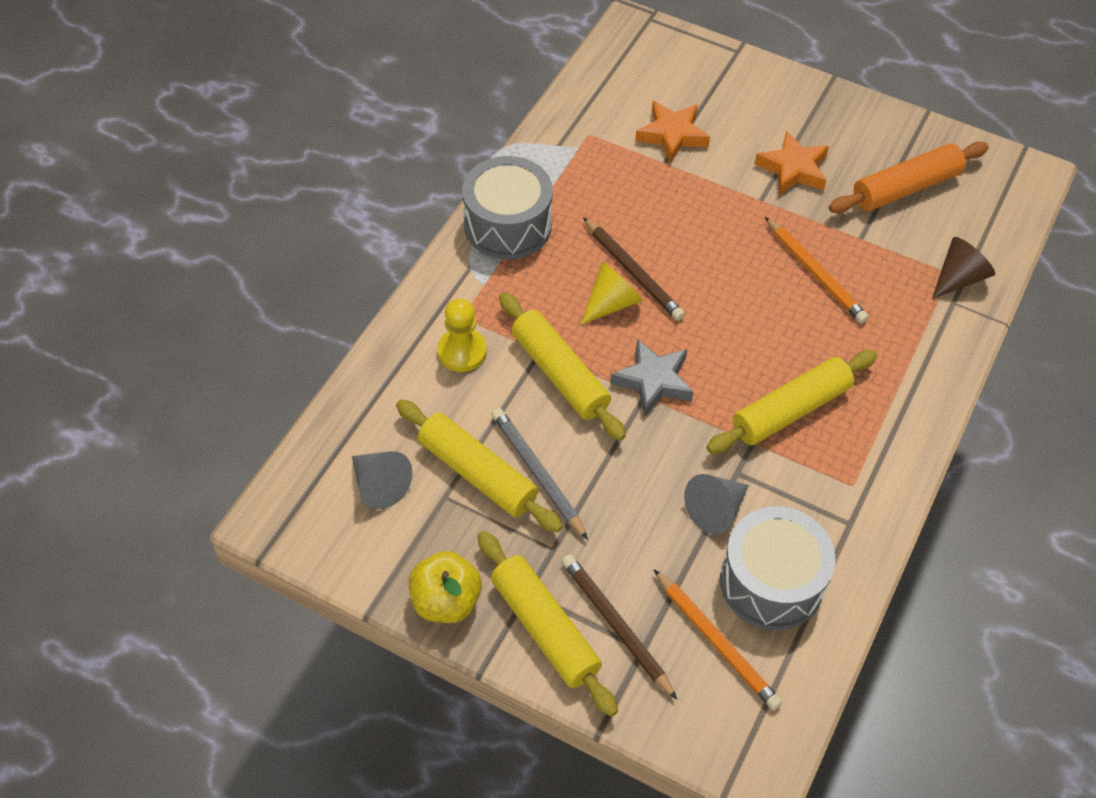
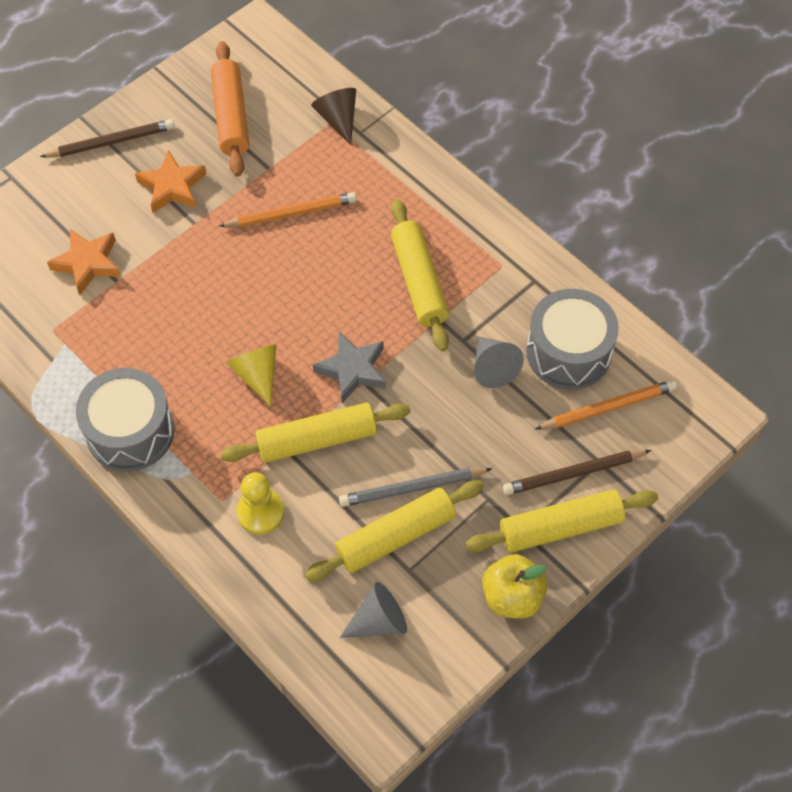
camera: 70 degrees left, 5 degrees up
(633, 272) = (230, 347): brown pencil -> brown pencil (111, 142)

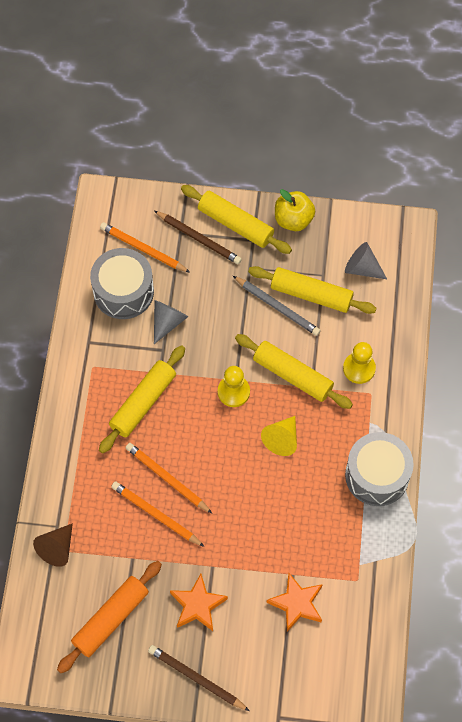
camera: 130 degrees left, 5 degrees up
(318, 247) = (167, 478): none -> orange pencil
(352, 370) = (233, 392): grey star -> yellow pawn

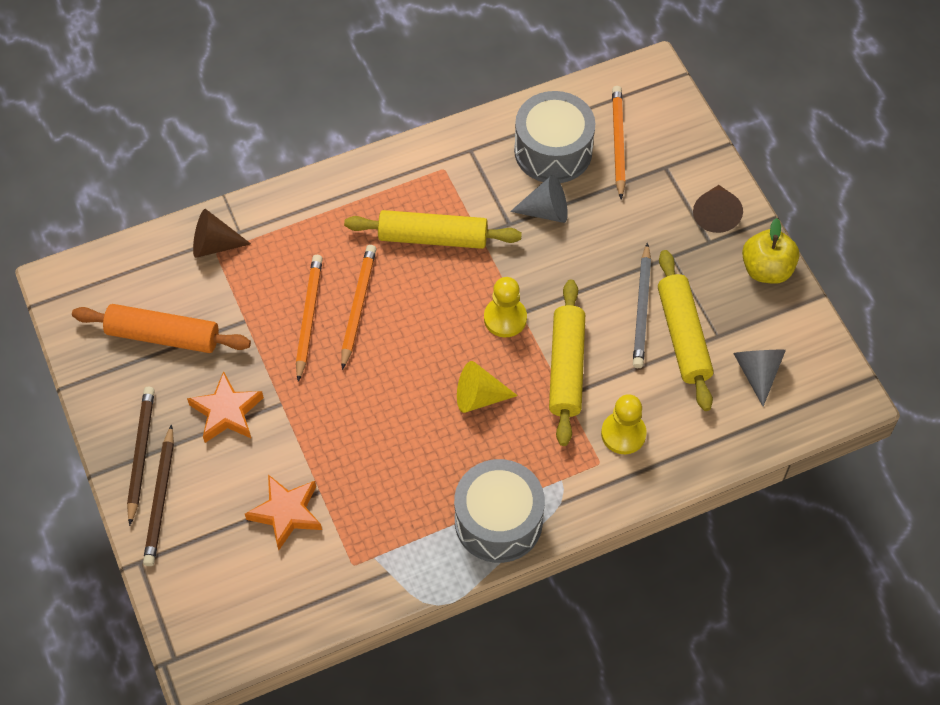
camera: 60 degrees right, 5 degrees down
(199, 239) = (670, 188): brown pencil -> brown pencil (160, 499)
(235, 224) = (715, 214): yellow rolling pin -> brown cone

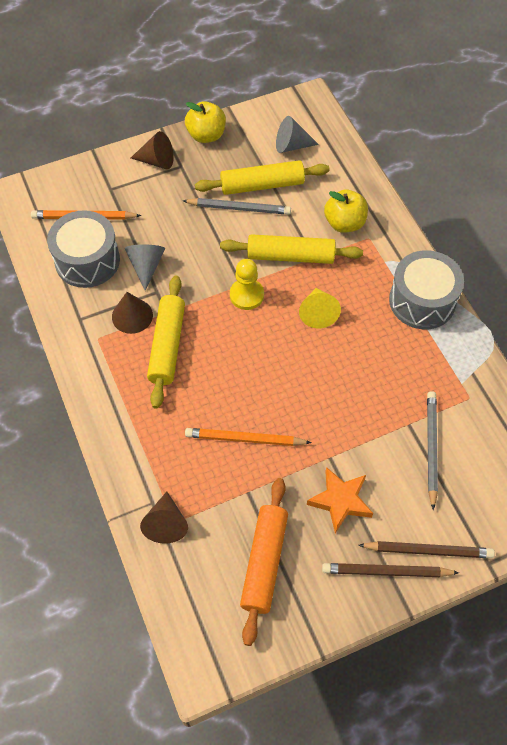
camera: 90 degrees left, 0 degrees up
(286, 513) = (431, 448): orange star -> grey pencil
(358, 306) = (234, 401): orange pencil -> none
(474, 200) = (132, 316): none -> brown cone
(623, 434) = (344, 223): yellow pawn -> yellow apple

